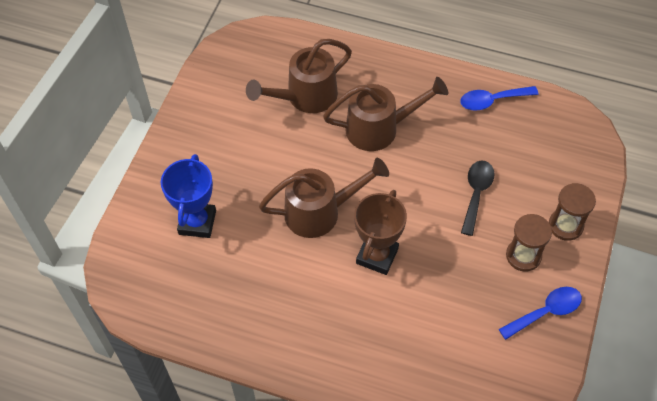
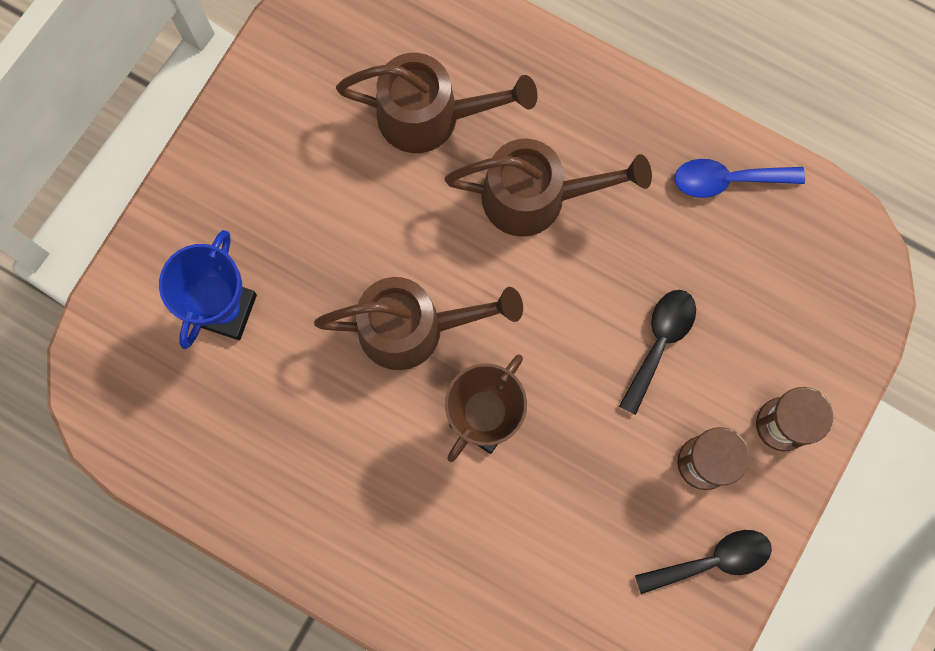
camera: 10 degrees right, 20 degrees up
(305, 97) = (431, 116): brown watering can -> brown watering can turned 150 degrees counterclockwise
(546, 312) = (713, 560): blue spoon -> black spoon

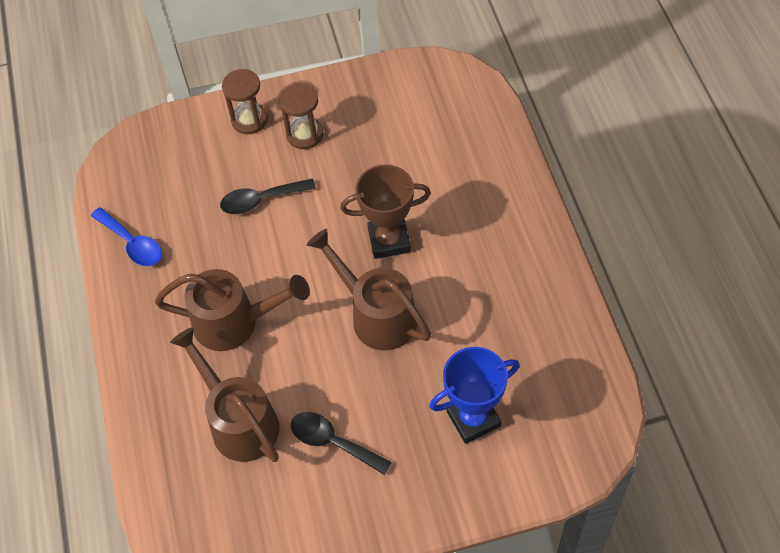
camera: 130 degrees left, 20 degrees down
(537, 197) = (235, 322): brown watering can -> brown watering can turned 135 degrees clockwise
(713, 560) = (350, 95): black spoon -> black spoon (332, 442)

